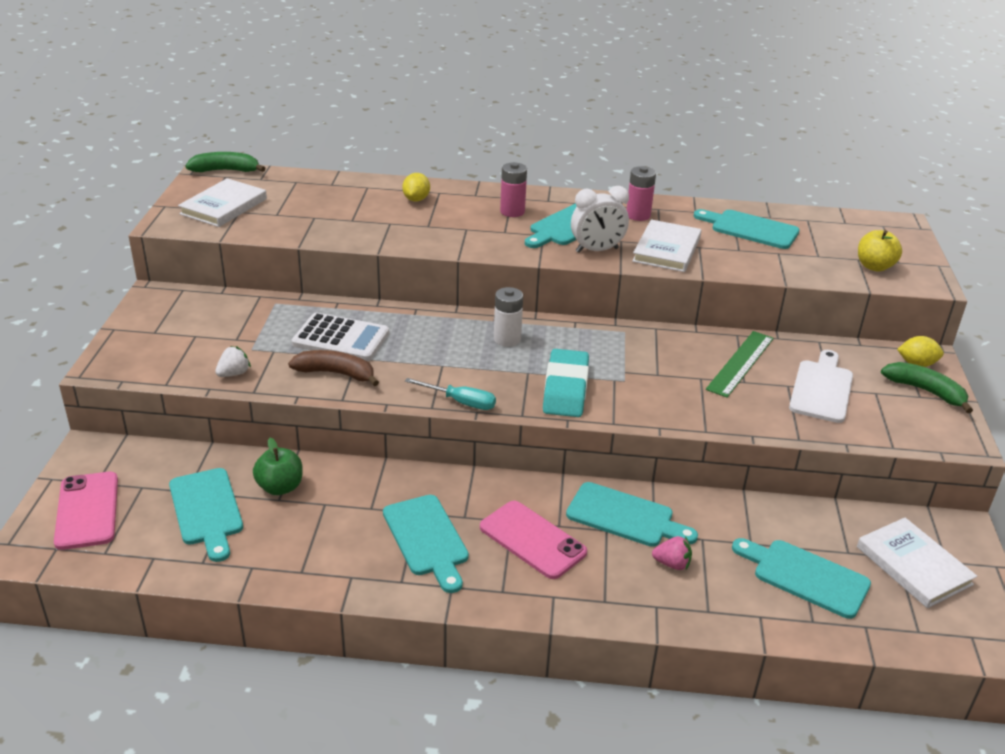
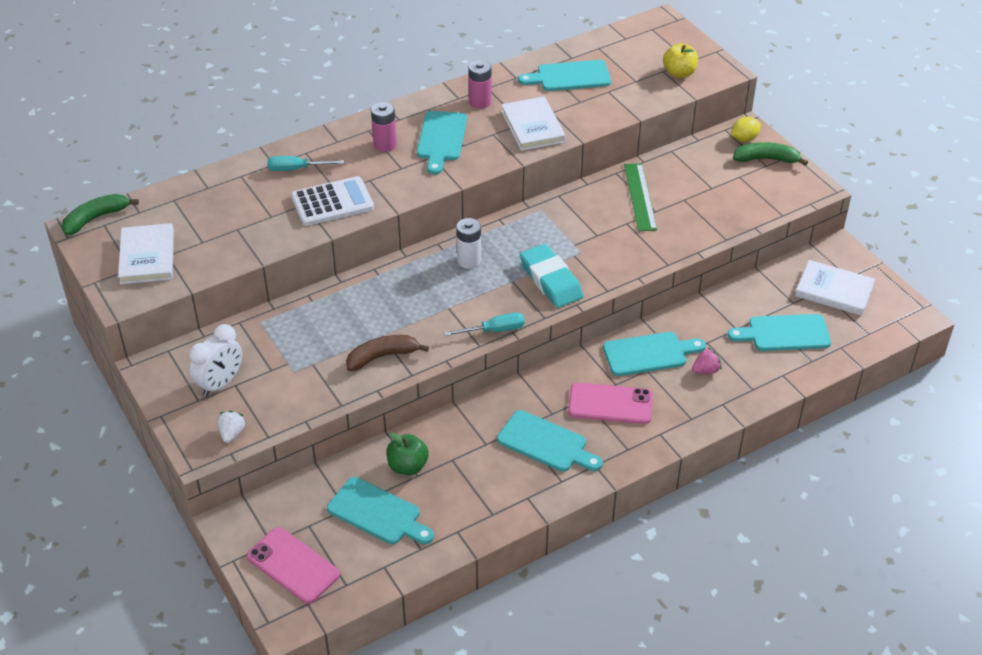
camera: 35 degrees left, 10 degrees up
(234, 373) = (308, 399): white strawberry -> white strawberry (232, 433)
(341, 338) = (349, 325): white calculator -> white calculator (332, 202)
(416, 199) = (296, 169): yellow lemon -> turquoise screwdriver
(597, 250) = (486, 152): white clock -> white clock (220, 384)
(822, 389) = (706, 191): white cutting board -> none

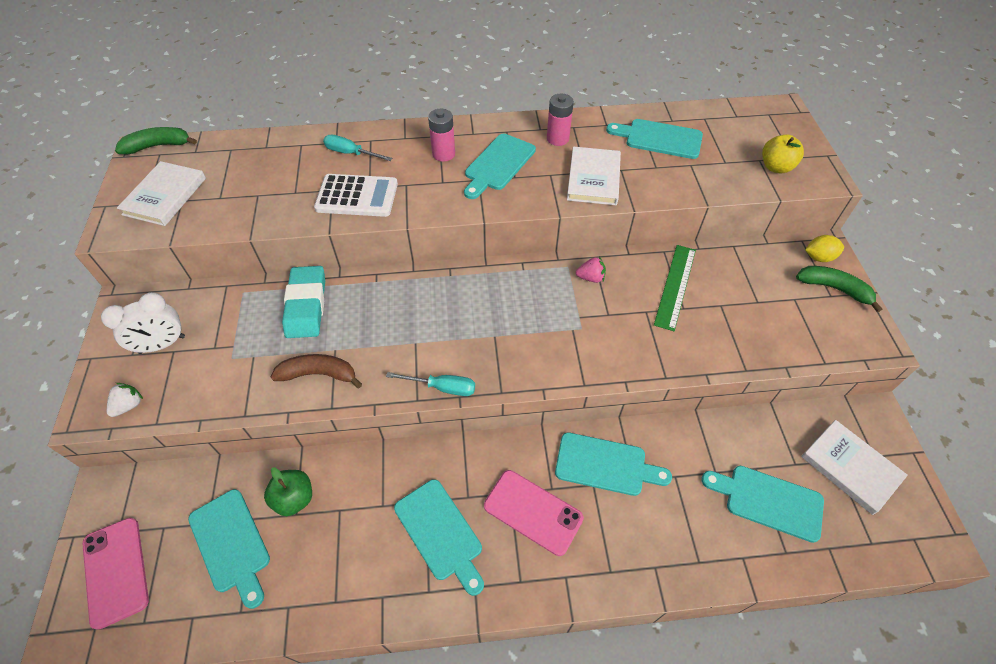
camera: 25 degrees right, 10 degrees up
(469, 260) = (467, 297): white battery -> none
(550, 280) = (532, 350): turquoise eraser -> turquoise eraser (306, 305)
(706, 370) = (657, 512): pink strawberry -> pink strawberry (590, 278)

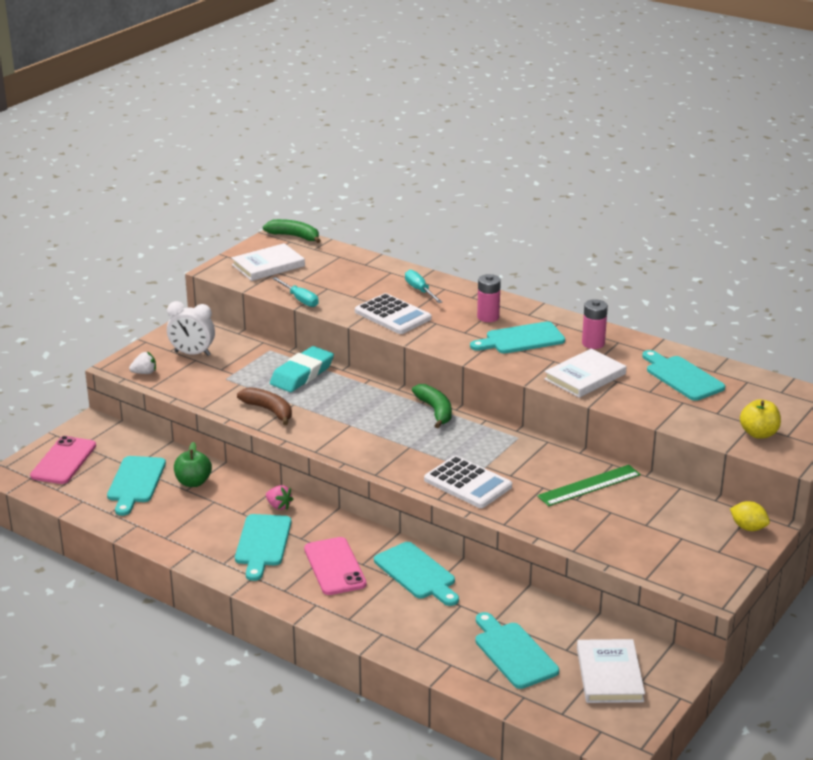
camera: 40 degrees right, 25 degrees down
(442, 387) = (339, 453): turquoise screwdriver -> turquoise screwdriver (300, 299)
(587, 348) = (468, 483): none -> white calculator
(590, 278) = (527, 451): pink strawberry -> pink strawberry (278, 506)
(834, 289) = (728, 549): green banana -> green banana (435, 411)

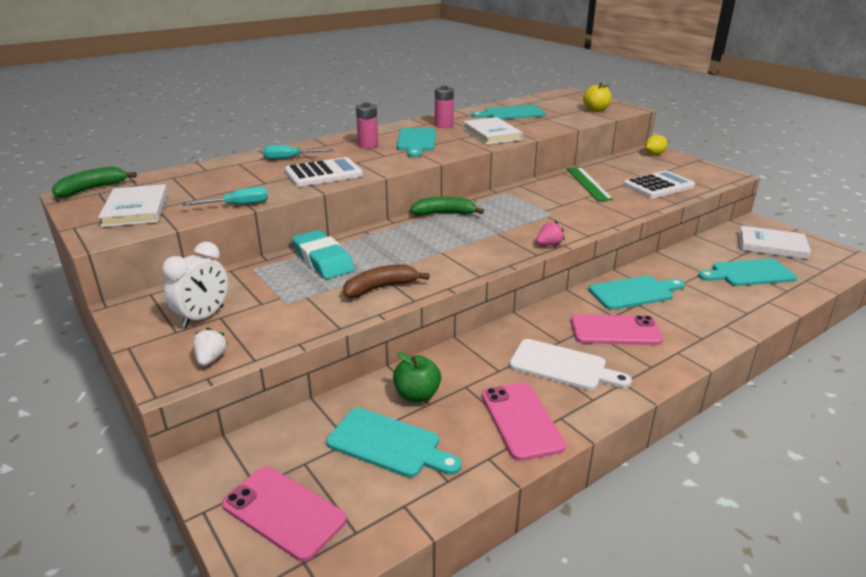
camera: 70 degrees left, 0 degrees up
(182, 533) = (521, 420): none -> pink phone
(262, 543) = (562, 366): turquoise cutting board -> white cutting board
(278, 506) = (496, 345): pink strawberry -> pink strawberry (549, 245)
(468, 483) = (569, 220): white calculator -> white calculator (658, 186)

